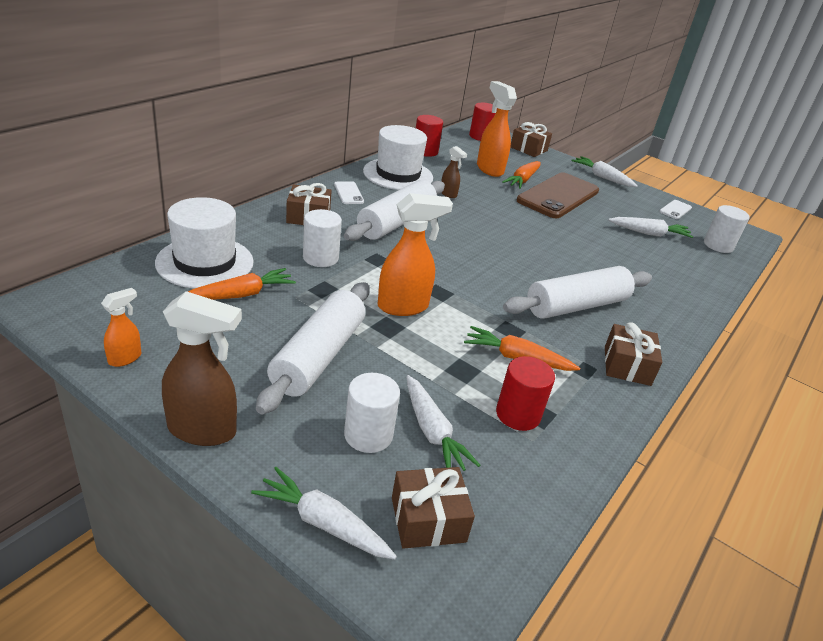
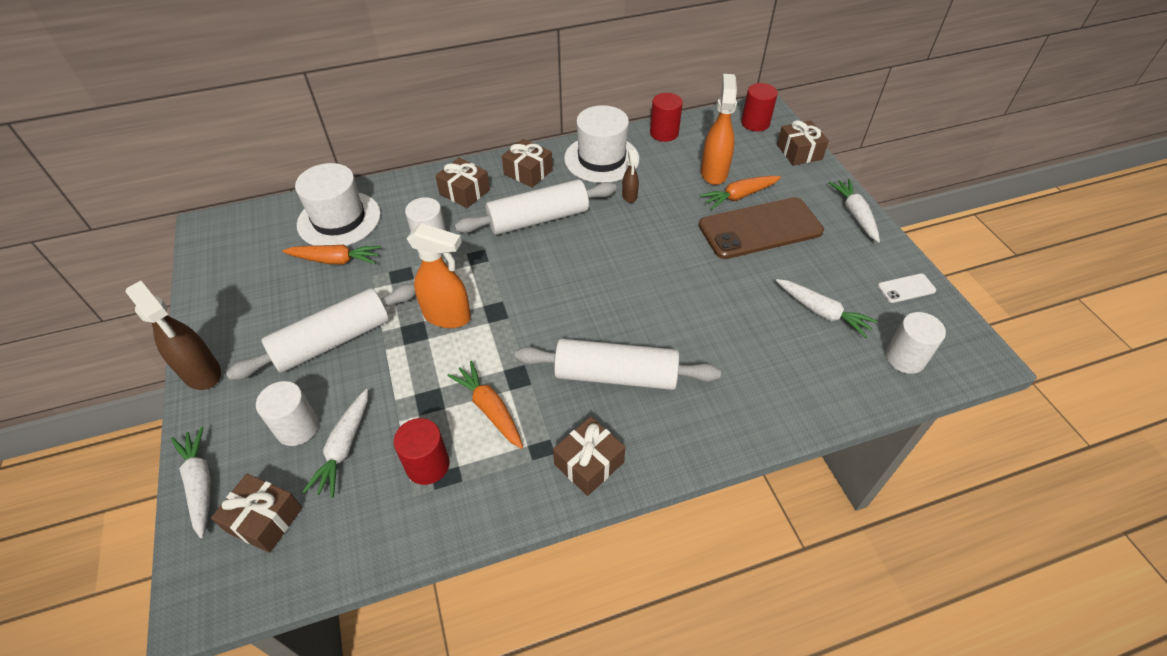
camera: 40 degrees right, 15 degrees up
(125, 358) = (212, 292): orange spray bottle -> none
(348, 193) = (528, 172): white phone -> brown gift

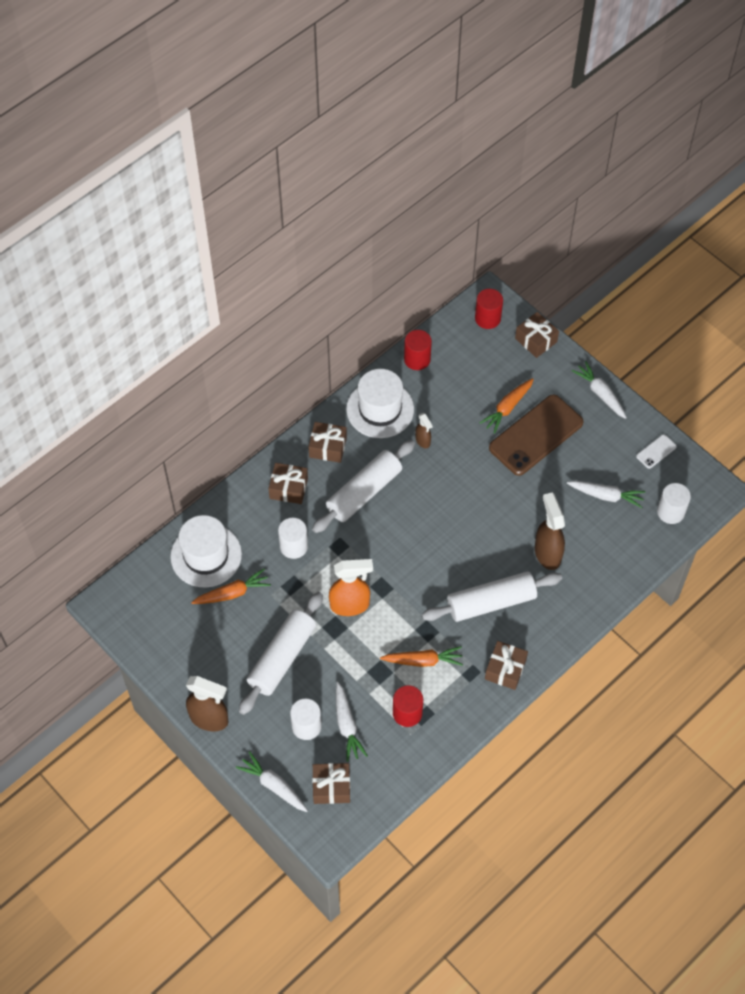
camera: 25 degrees left, 10 degrees up
(490, 409) = (423, 661): orange carrot -> orange carrot turned 150 degrees clockwise
(714, 172) = (477, 389): orange spray bottle -> none
(717, 347) = (547, 553): none -> brown spray bottle

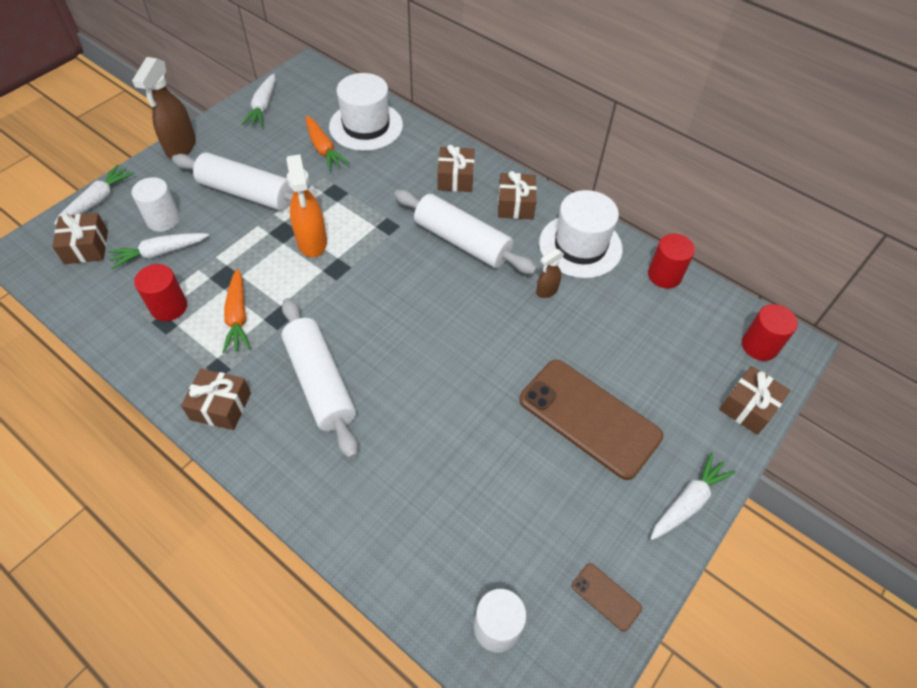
camera: 80 degrees right, 5 degrees down
(293, 546) = (383, 189): white cylinder -> none
(507, 408) = (623, 380): orange carrot -> none
(547, 553) = (401, 445): brown spray bottle -> none
(606, 496) = (508, 521): white carrot -> white carrot (263, 106)
(656, 451) = (606, 596): white phone -> brown phone

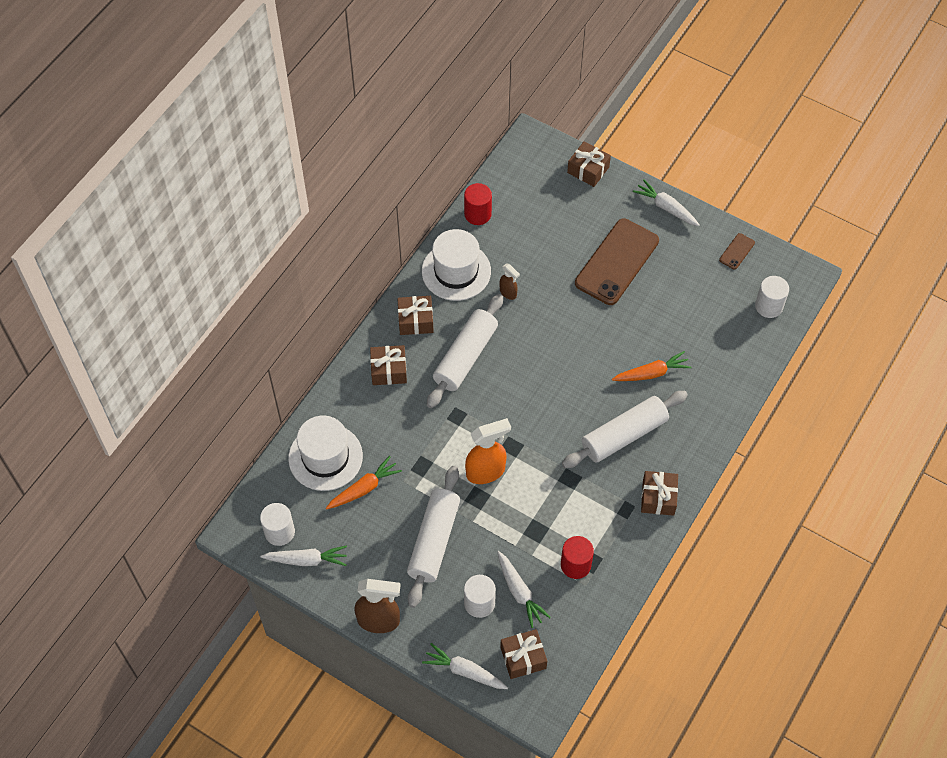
camera: 95 degrees left, 5 degrees up
(238, 316) = (575, 509): orange carrot -> orange carrot (651, 373)
(298, 92) = (279, 532): none -> white cylinder
(759, 346) = (534, 159): red cylinder -> none

